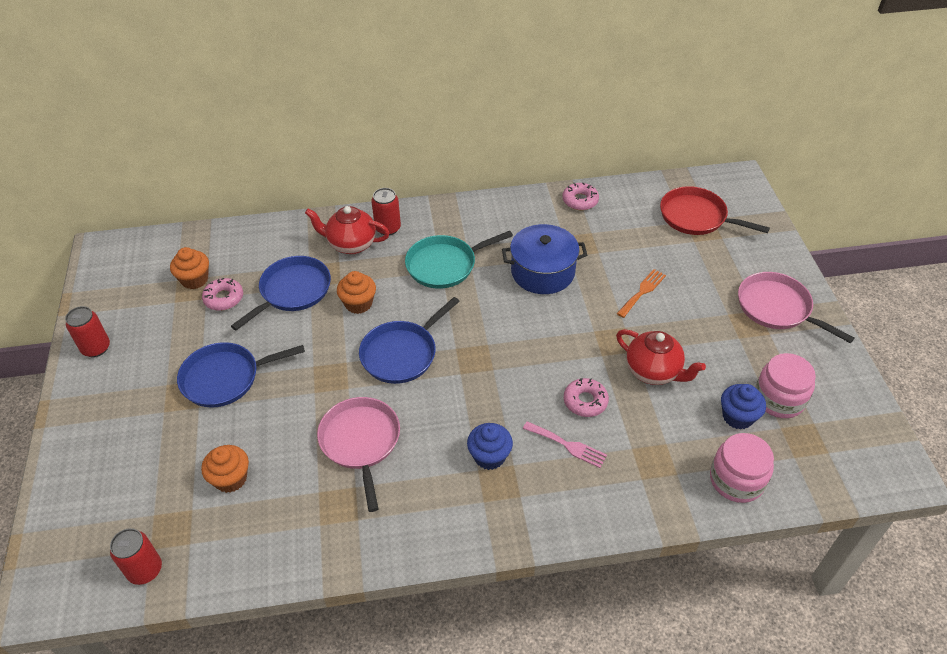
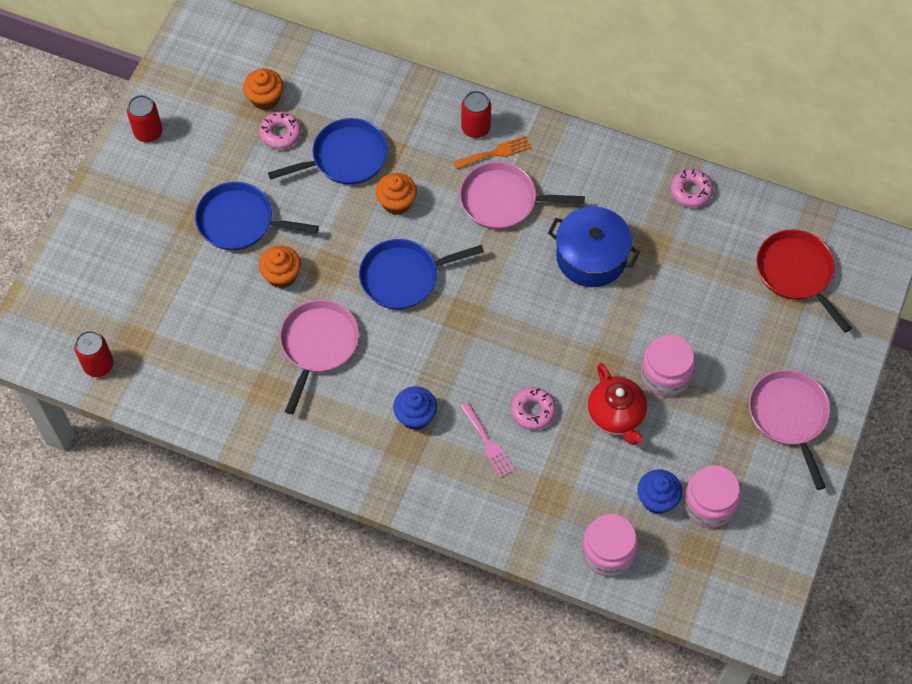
camera: 30 degrees right, 15 degrees up
(230, 478) = (198, 321): orange cupcake -> orange cupcake (281, 275)
(351, 244) = (429, 130): red teapot -> none
(444, 265) = (502, 200): turquoise pan -> pink pan
(642, 291) = (671, 329): orange fork -> orange fork (496, 153)
(665, 324) = (665, 374): none -> pink jar

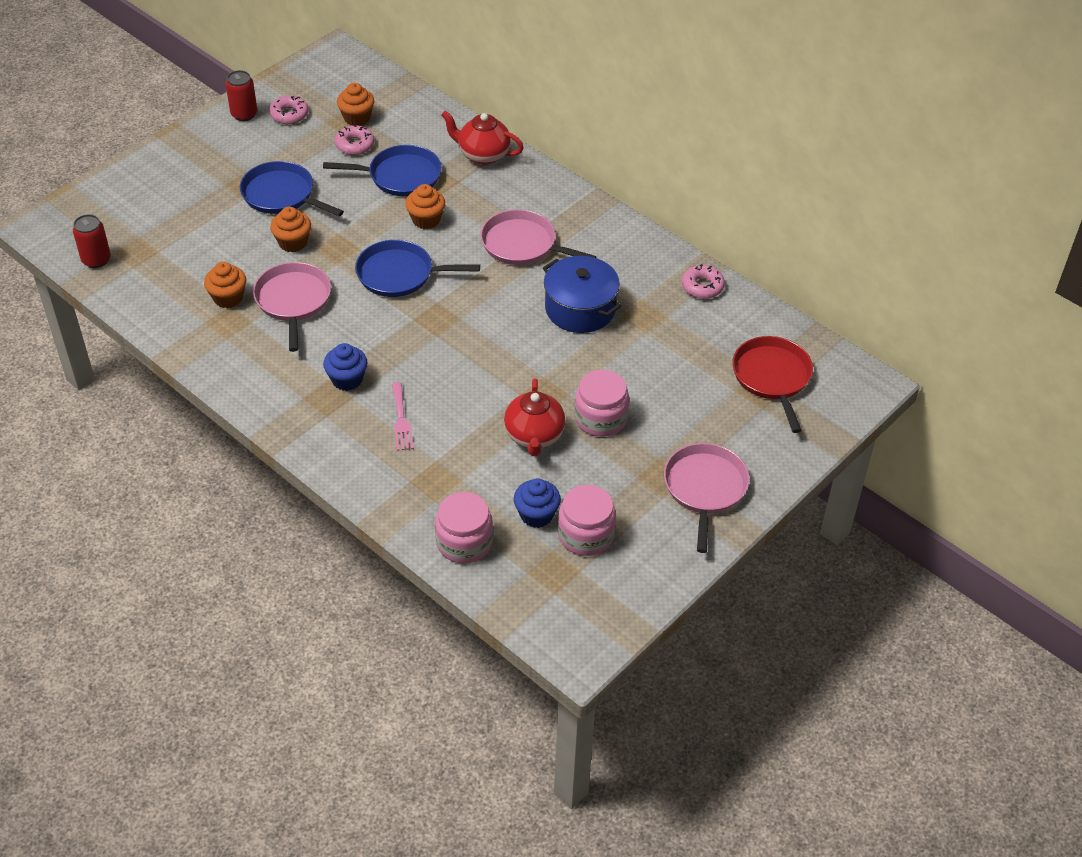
camera: 20 degrees right, 15 degrees down
(253, 363) = (228, 298): none -> orange cupcake
(318, 345) = (293, 301): pink pan -> pink pan turned 45 degrees counterclockwise
(413, 103) = (483, 155): none -> red teapot
(475, 128) = (528, 187): red can -> none
(496, 153) = (536, 209): orange fork -> none
(533, 411) = (457, 408): pink donut -> pink donut (289, 114)

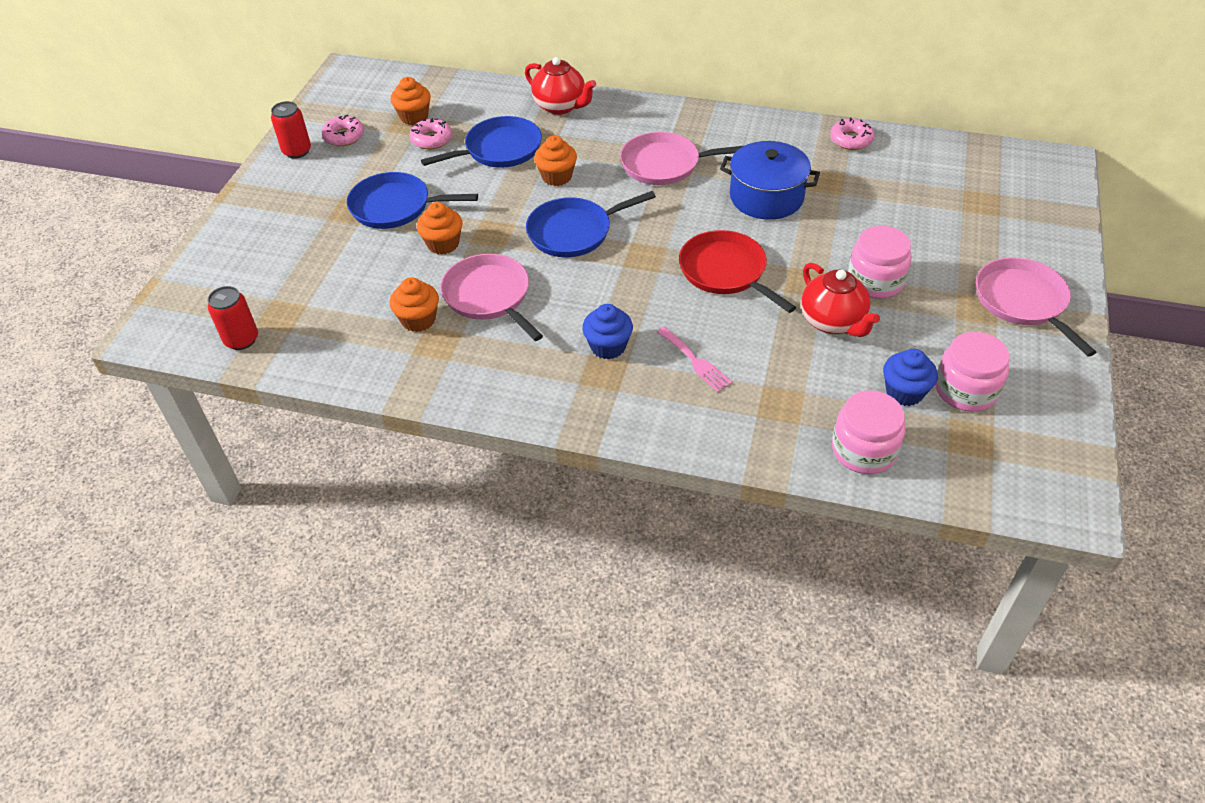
camera: 25 degrees left, 0 degrees up
(483, 155) = (561, 106): red teapot -> red teapot turned 135 degrees counterclockwise
(772, 377) = (980, 187): red pan -> red pan (725, 272)

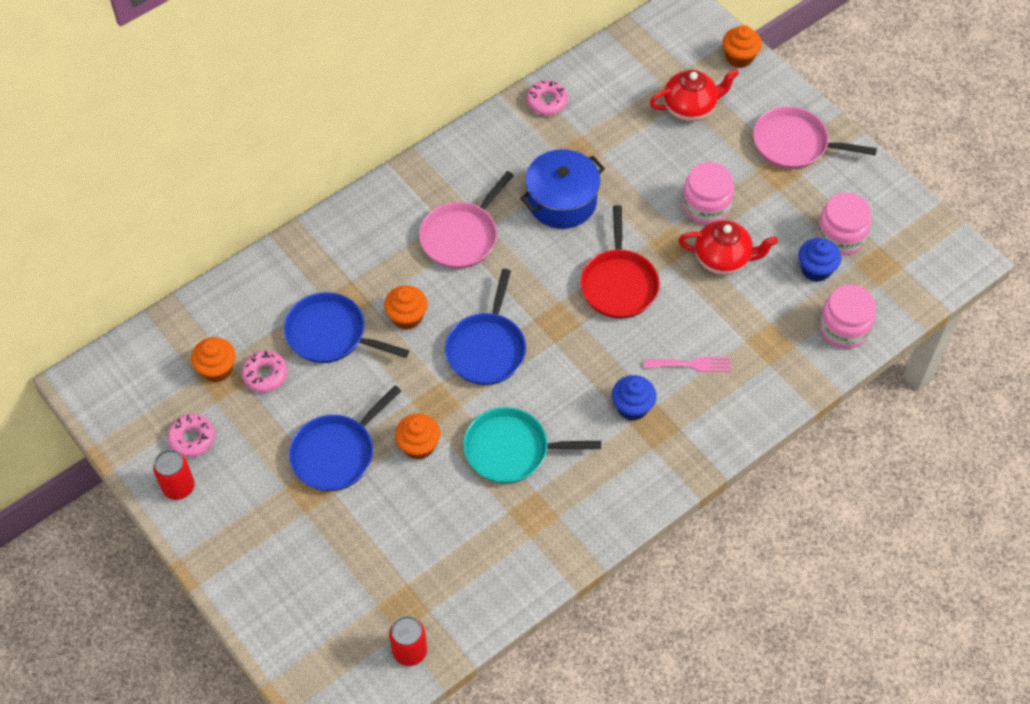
camera: 55 degrees left, 10 degrees up
(418, 320) = (496, 513): orange cupcake -> orange cupcake (739, 57)
(489, 296) = (511, 450): pink pan -> turquoise pan
(499, 149) = (330, 334): blue pan -> blue pan turned 75 degrees counterclockwise
(561, 106) = (313, 254): red teapot -> red teapot (690, 108)
(725, 272) = (619, 284): red pan -> red pan turned 90 degrees counterclockwise

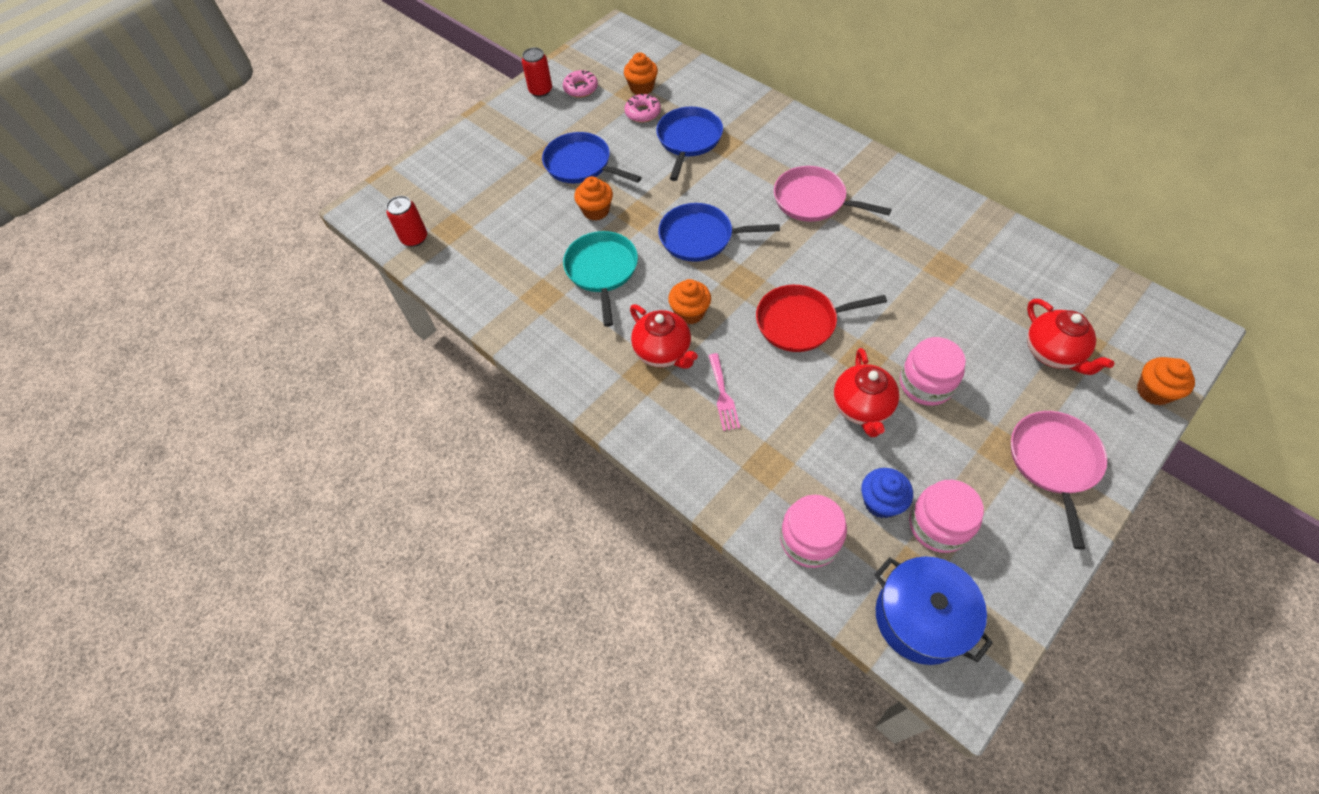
camera: 85 degrees right, 0 degrees up
(407, 317) = (718, 181): orange cupcake -> orange cupcake (690, 312)
(547, 102) = (996, 234): pink donut -> none
(562, 201) = (881, 263): blue pot -> blue pot (921, 618)
(632, 407) = (663, 352): blue cupcake -> red teapot

